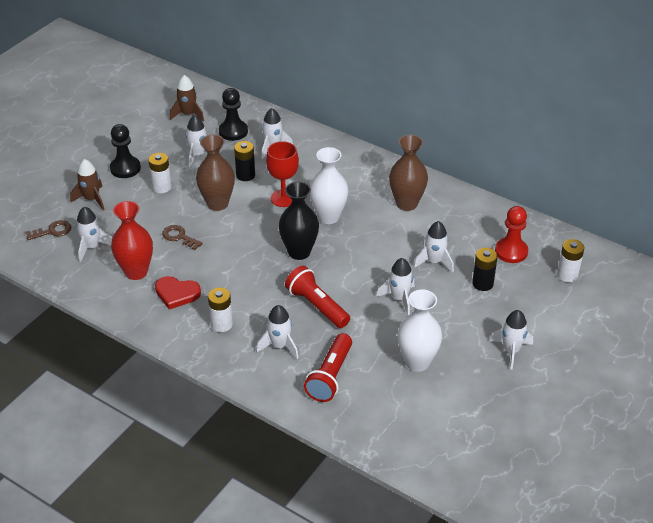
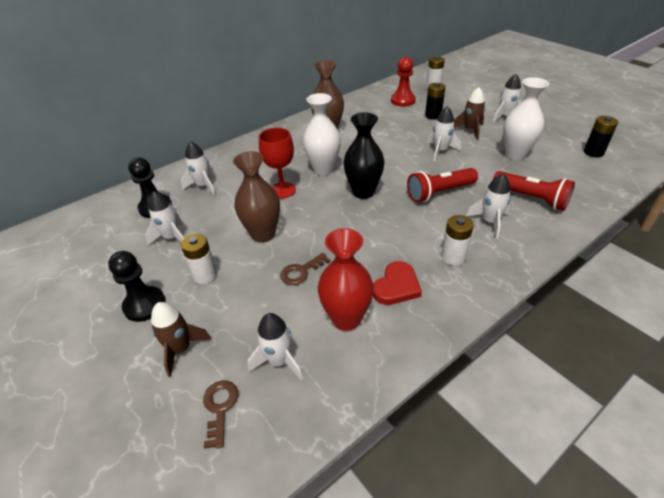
camera: 70 degrees left, 0 degrees up
(188, 114) = (94, 236): brown rocket -> brown rocket (470, 130)
(245, 175) = (231, 209): black battery -> black battery (593, 152)
(434, 262) = (402, 130): white rocket -> none

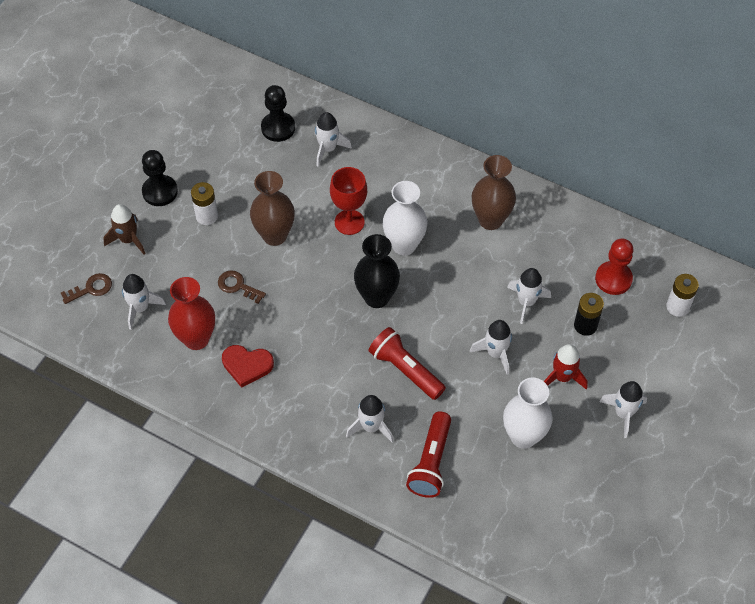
camera: 65 degrees right, 15 degrees up
(172, 237) = (242, 165): white rocket -> white rocket (526, 302)
(453, 257) = (303, 403): white battery -> none
(470, 130) = (562, 377): brown rocket -> red rocket
(593, 152) = (567, 526): black battery -> none

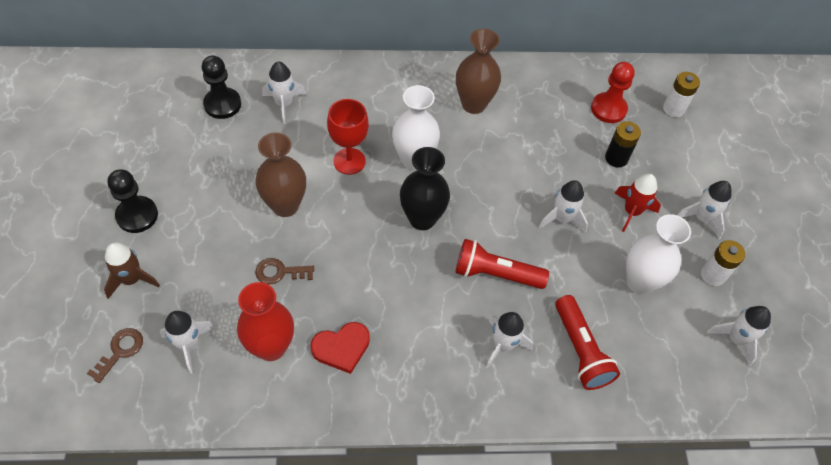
camera: 35 degrees left, 0 degrees up
(207, 216) = (203, 218): white battery -> white battery (713, 275)
(526, 302) = (554, 161): white rocket -> white rocket (736, 339)

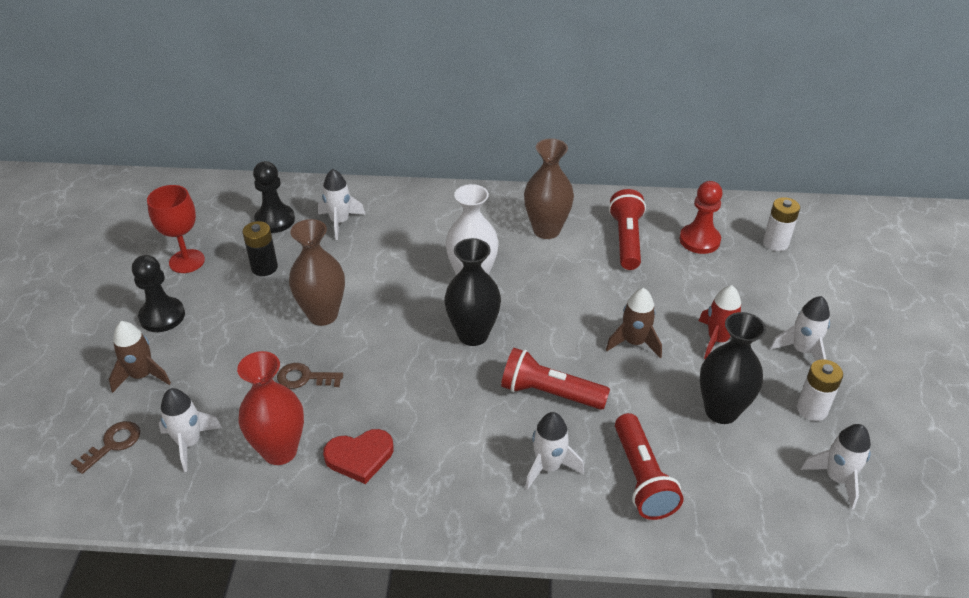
camera: 10 degrees right, 15 degrees down
(349, 161) = (400, 277): red goblet -> red goblet (187, 261)
(545, 111) = (626, 240): none -> red flashlight
(562, 218) = (634, 342): white rocket -> brown rocket
(616, 158) = (704, 287): black battery -> black battery (264, 267)
(640, 282) = (721, 411): white vase -> black vase

